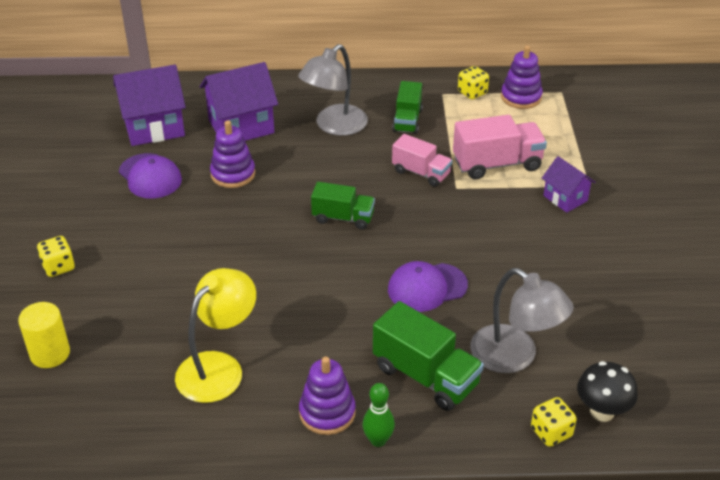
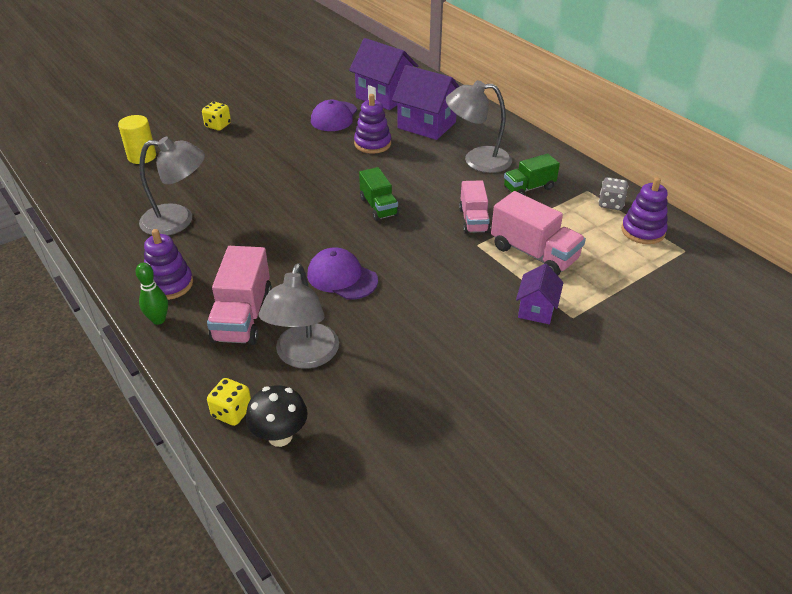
camera: 55 degrees right, 0 degrees up
(218, 367) = (178, 220): yellow lamp -> grey lamp
(425, 376) = (243, 316): green truck -> pink truck
(472, 93) = (610, 204): yellow dice -> grey dice

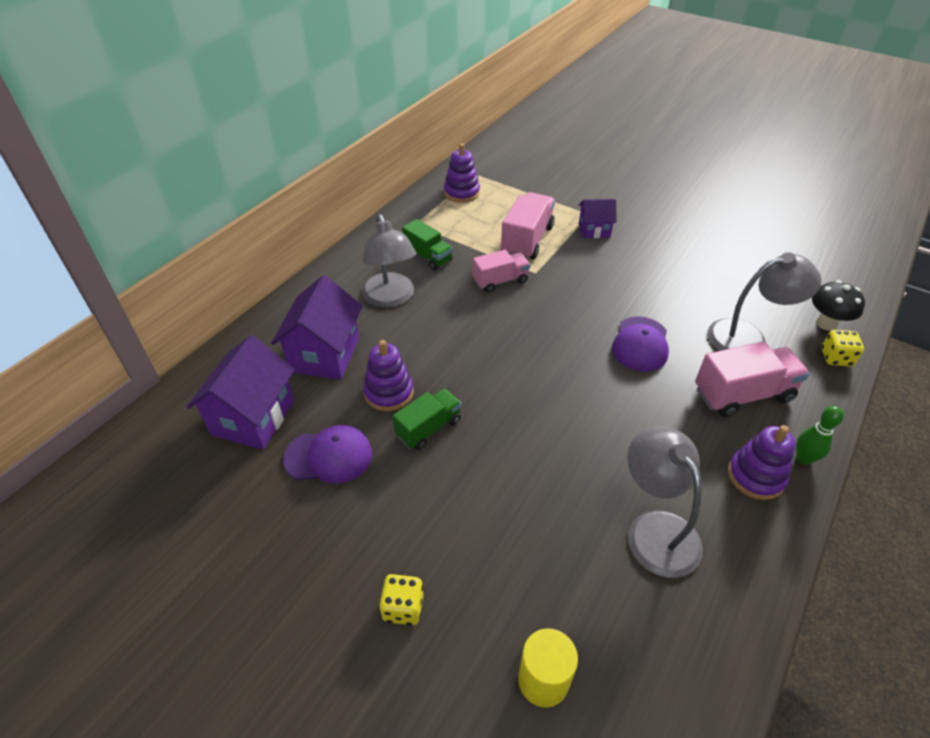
camera: 110 degrees left, 5 degrees up
(378, 207) = (516, 350): green truck -> green truck (428, 428)
(610, 204) = (430, 210): grey dice -> none

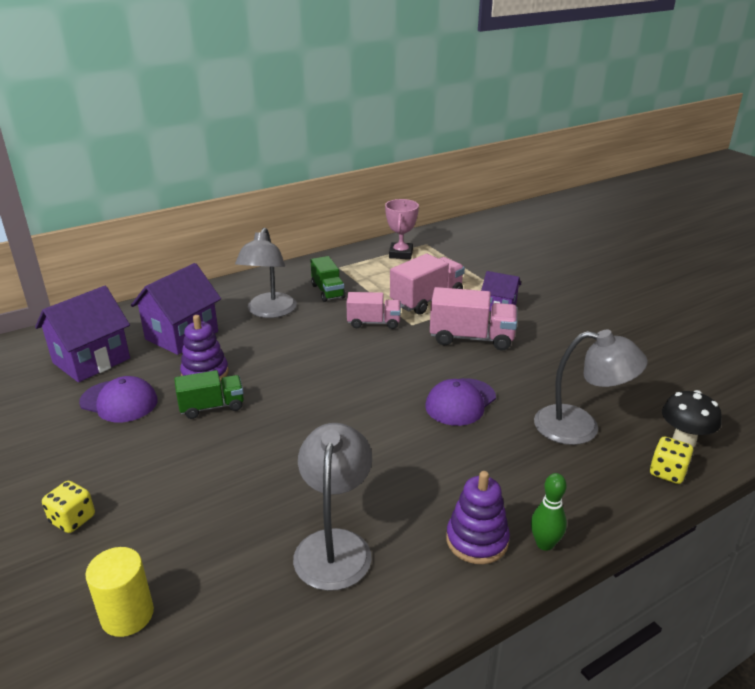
camera: 25 degrees right, 15 degrees down
(461, 192) = (400, 254): purple stacking toy -> pink trophy
(743, 394) = (529, 471): pink truck -> pink truck (471, 338)

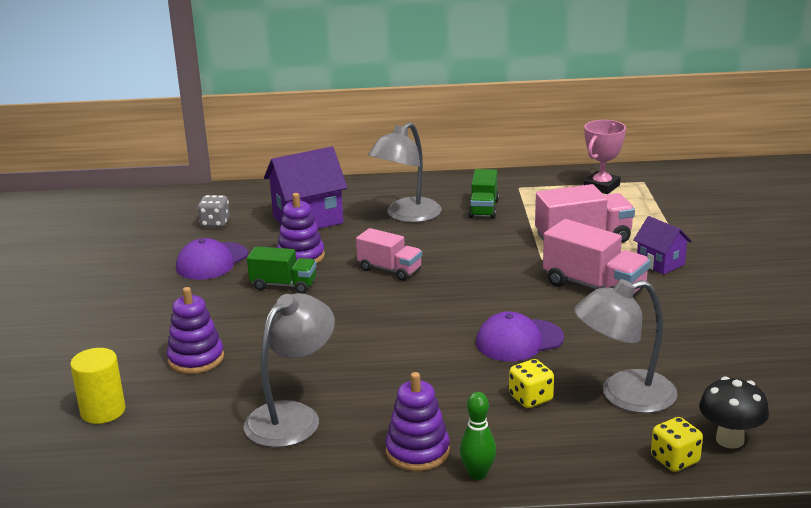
camera: 30 degrees right, 5 degrees down
(73, 519) = (113, 338): yellow dice -> yellow dice (531, 398)
(91, 360) = (215, 223): purple house -> grey dice
(119, 401) = (212, 261): purple cap -> purple cap turned 75 degrees clockwise
(185, 514) = (196, 359): none -> purple stacking toy
(373, 323) = (502, 248): pink truck -> pink truck (389, 270)
(580, 427) = (624, 396): grey lamp -> grey lamp turned 120 degrees clockwise

